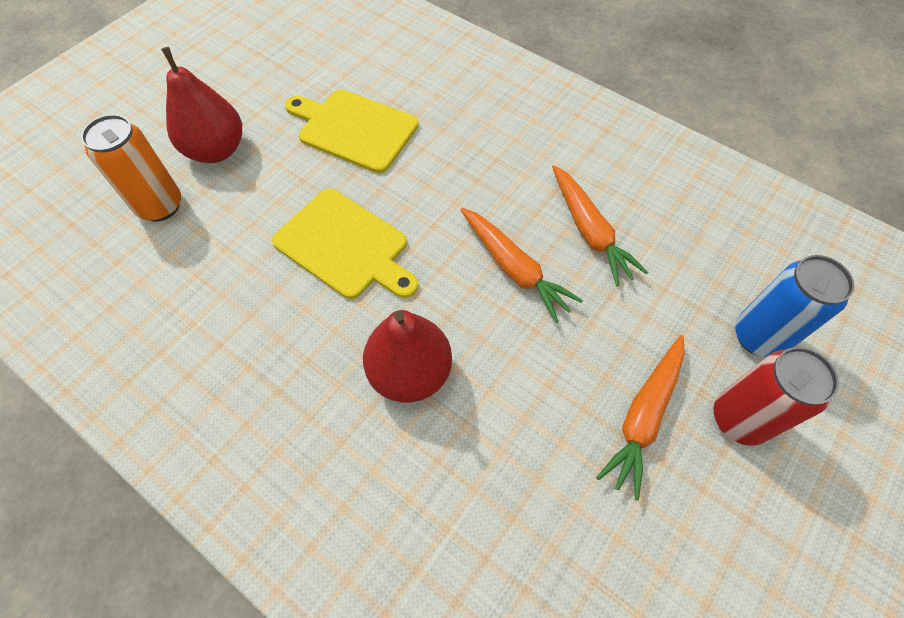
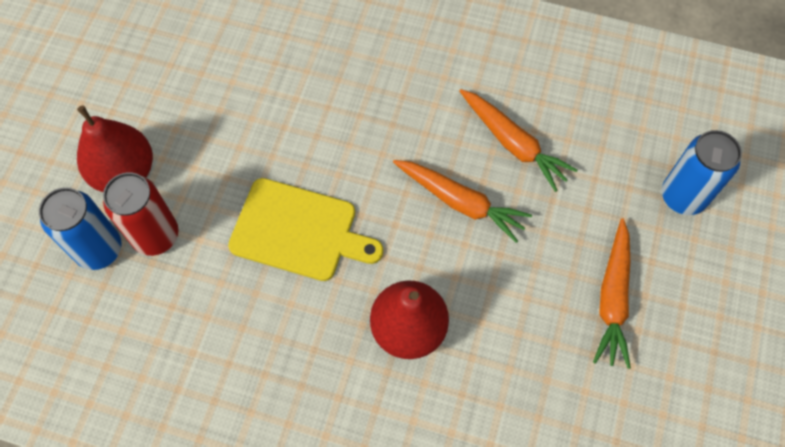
camera: 20 degrees left, 5 degrees up
(160, 206) = (99, 249): orange can -> blue can
(354, 129) = (252, 106): yellow cutting board -> none
(738, 419) = (686, 273): red can -> red can (156, 236)

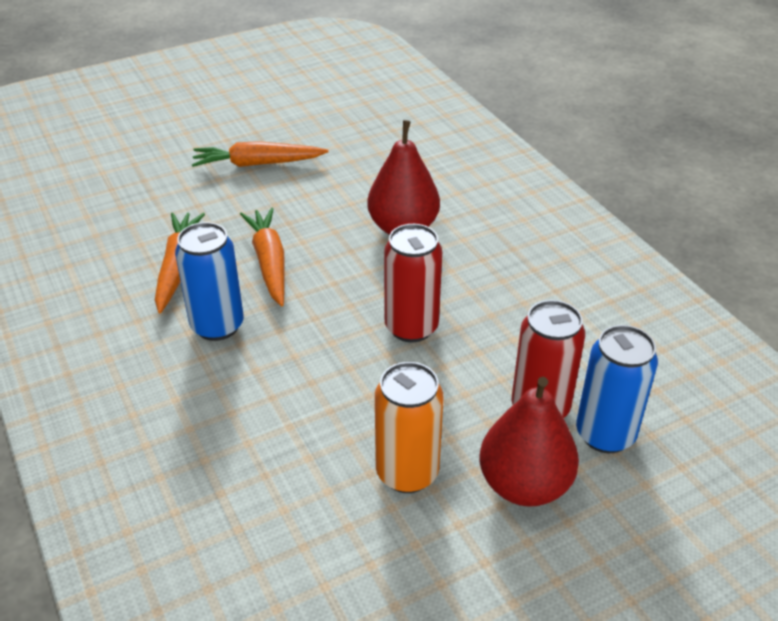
camera: 135 degrees left, 25 degrees down
(198, 125) = (407, 473): none -> orange can
(299, 231) = (411, 327): yellow cutting board -> red can
(612, 298) = (257, 164): orange carrot -> orange carrot turned 150 degrees counterclockwise
(683, 196) = (133, 173): blue can -> blue can (217, 326)

